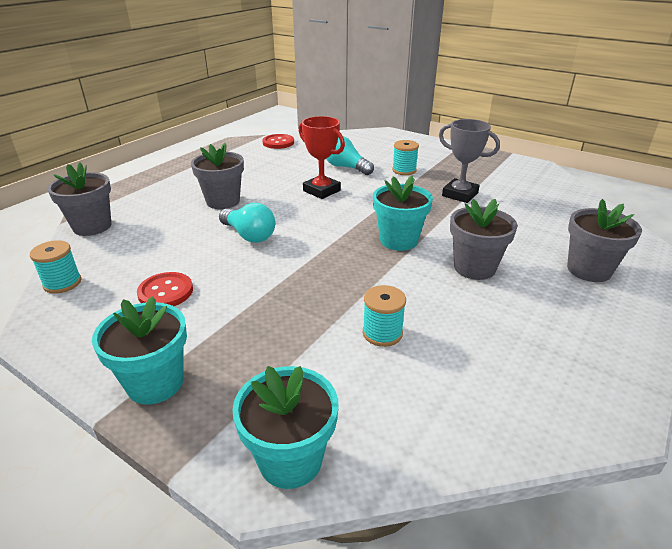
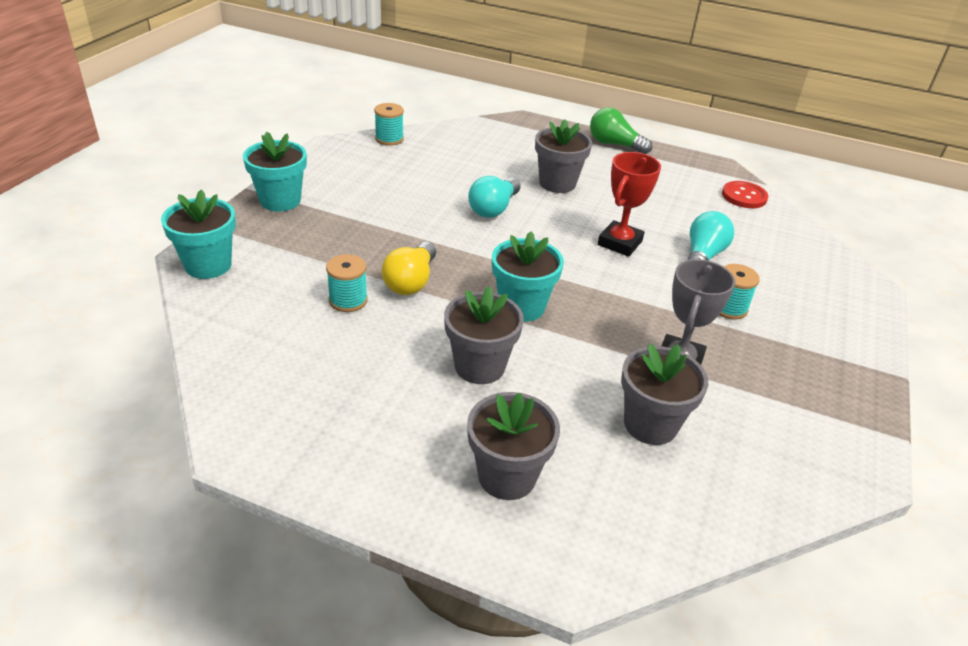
camera: 75 degrees right, 5 degrees up
(92, 226) = (477, 130): grey flower pot -> grey flower pot (650, 424)
(165, 292) = (387, 183): red button -> none
(176, 170) = (614, 144): none -> green light bulb
(356, 291) = (411, 281): none -> yellow light bulb

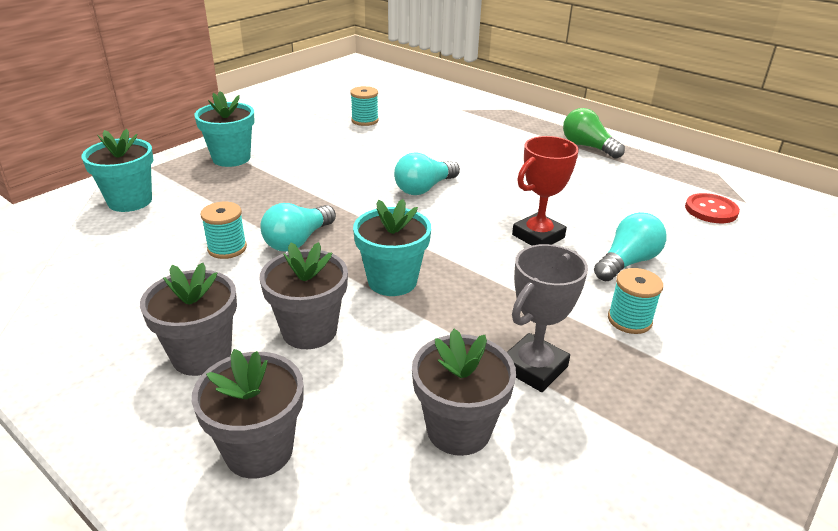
camera: 20 degrees right, 5 degrees down
(411, 281) = (298, 241): yellow light bulb -> turquoise light bulb
(557, 183) = (504, 174): grey flower pot -> grey flower pot (202, 355)

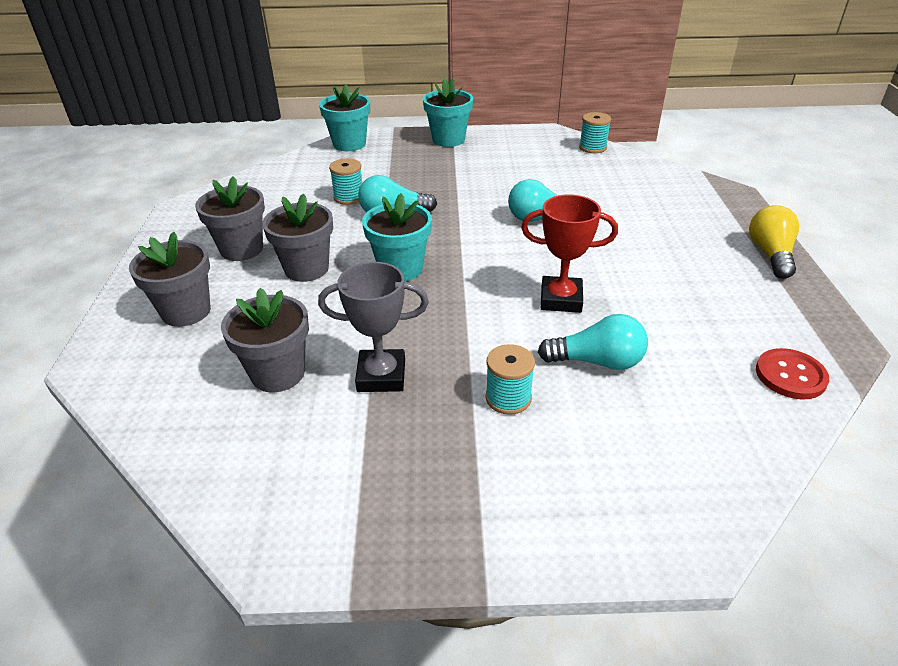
camera: 50 degrees right, 5 degrees up
(588, 147) = (770, 254): green light bulb -> yellow light bulb

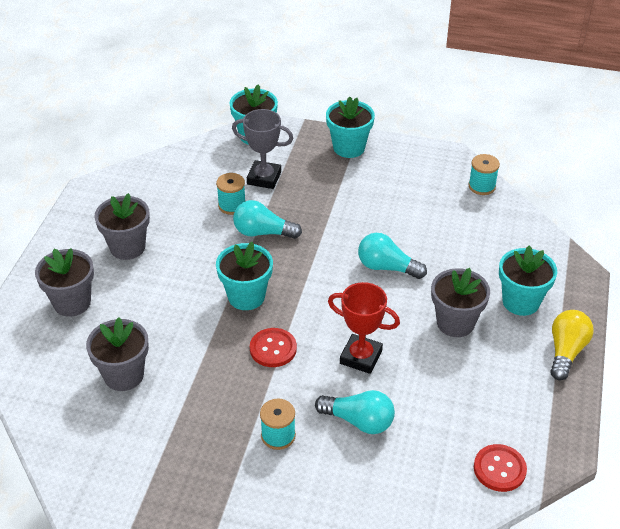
camera: 15 degrees right, 5 degrees up
(306, 269) = (172, 280): grey flower pot -> grey flower pot (455, 323)
(381, 376) = (195, 395): grey trophy -> grey trophy (264, 178)
(455, 310) = (273, 349): none -> red button
(694, 223) = (521, 302): none -> turquoise flower pot

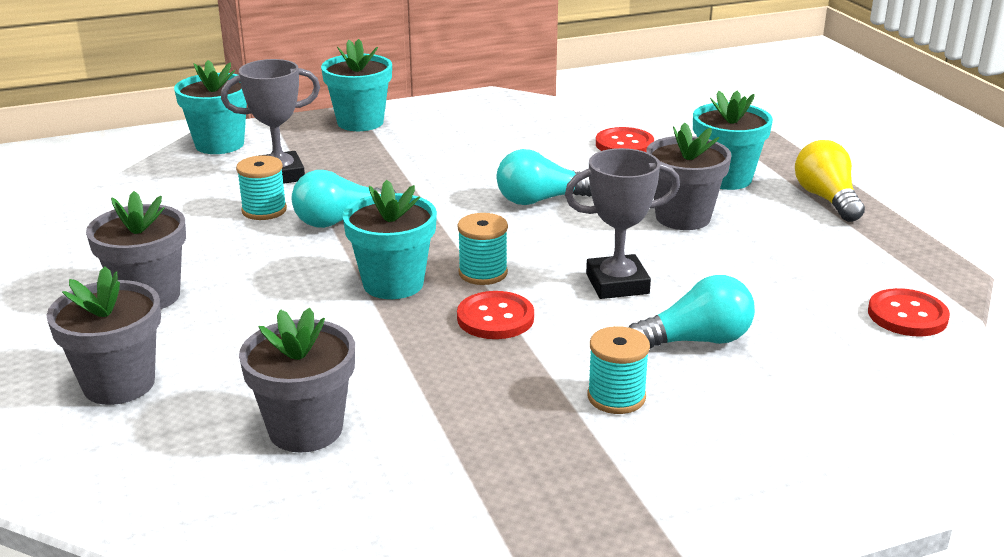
camera: 35 degrees left, 15 degrees down
(361, 357) = (617, 284): red trophy -> grey trophy
(482, 186) = (558, 109): turquoise spool -> turquoise spool (483, 273)
(489, 240) = (624, 144): none -> red button

